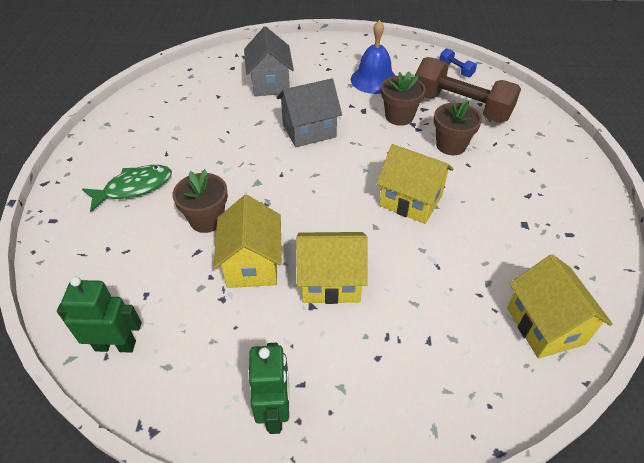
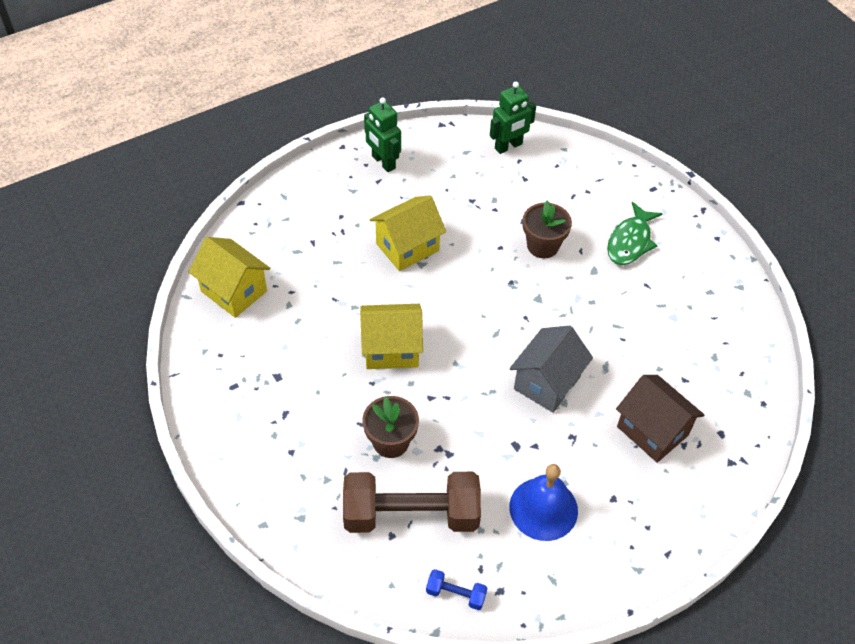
camera: 145 degrees right, 5 degrees up
(252, 264) = (474, 231): yellow house -> none
(270, 83) = (652, 431): grey house -> brown house
(399, 116) = (471, 457): brown flower pot -> none

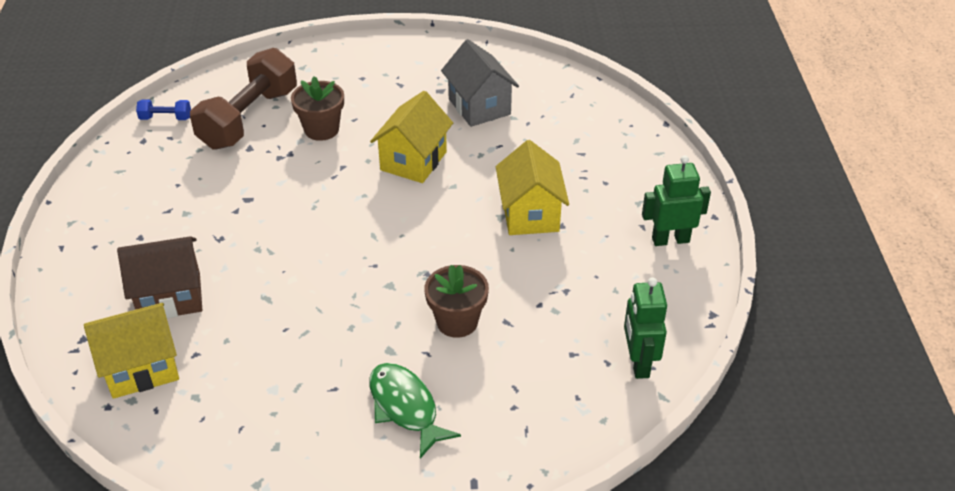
camera: 120 degrees right, 10 degrees down
(234, 291) = (552, 91): yellow house -> yellow house (141, 368)
(456, 594) = (166, 118): blue dumbbell -> blue dumbbell turned 45 degrees clockwise
(543, 508) = (177, 190): blue bell -> none
(547, 383) = (288, 246): grey house -> grey house (479, 107)

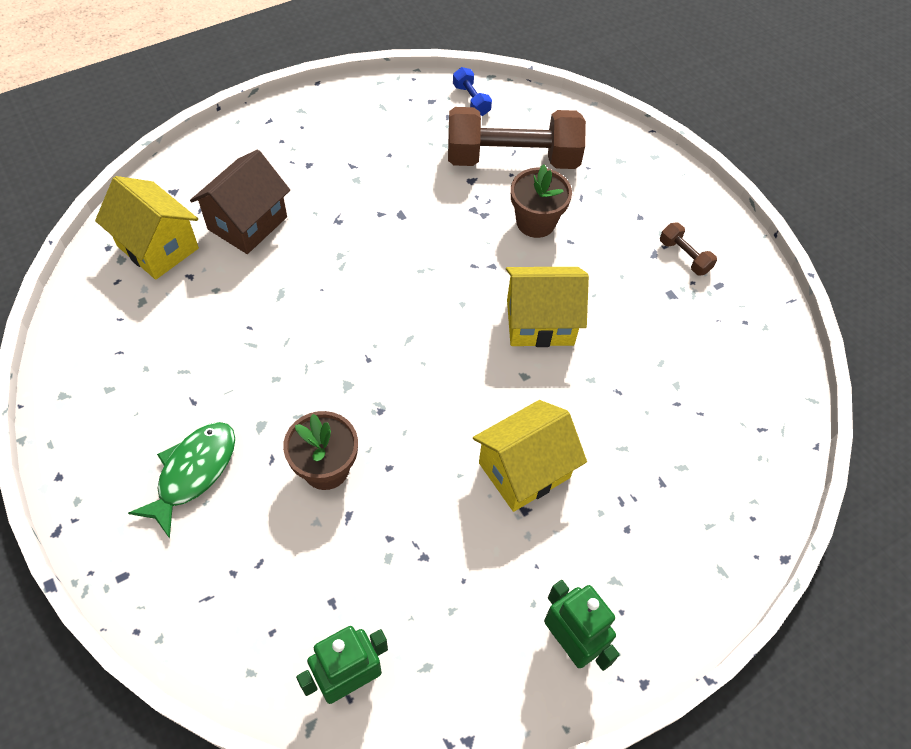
camera: 60 degrees right, 15 degrees up
(170, 297) = (247, 223): brown house -> brown house turned 75 degrees clockwise
(414, 72) = (684, 256): none -> brown dumbbell
(479, 107) = (671, 343): grey house -> none

